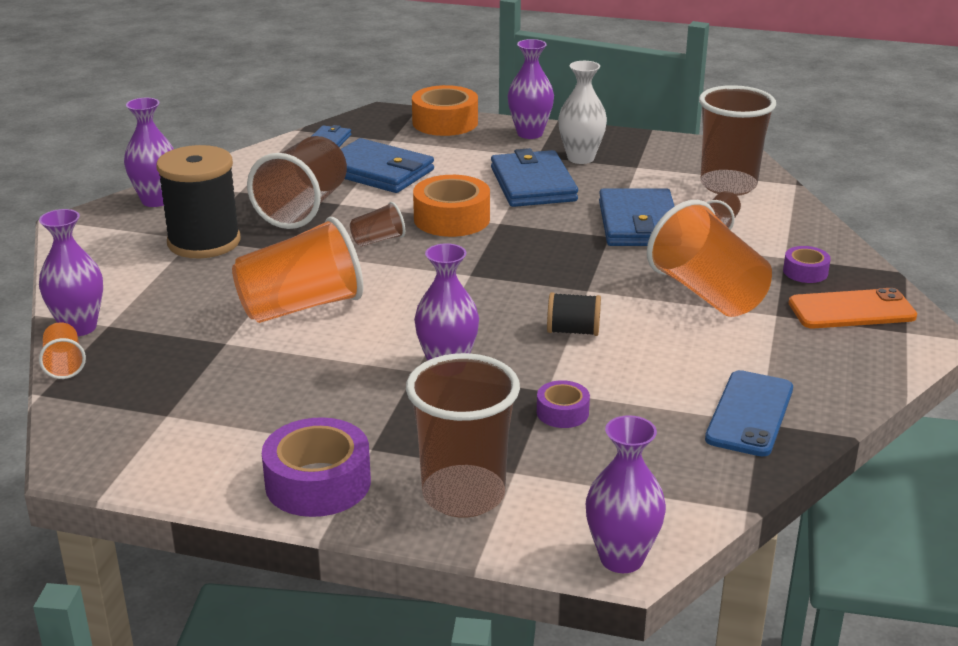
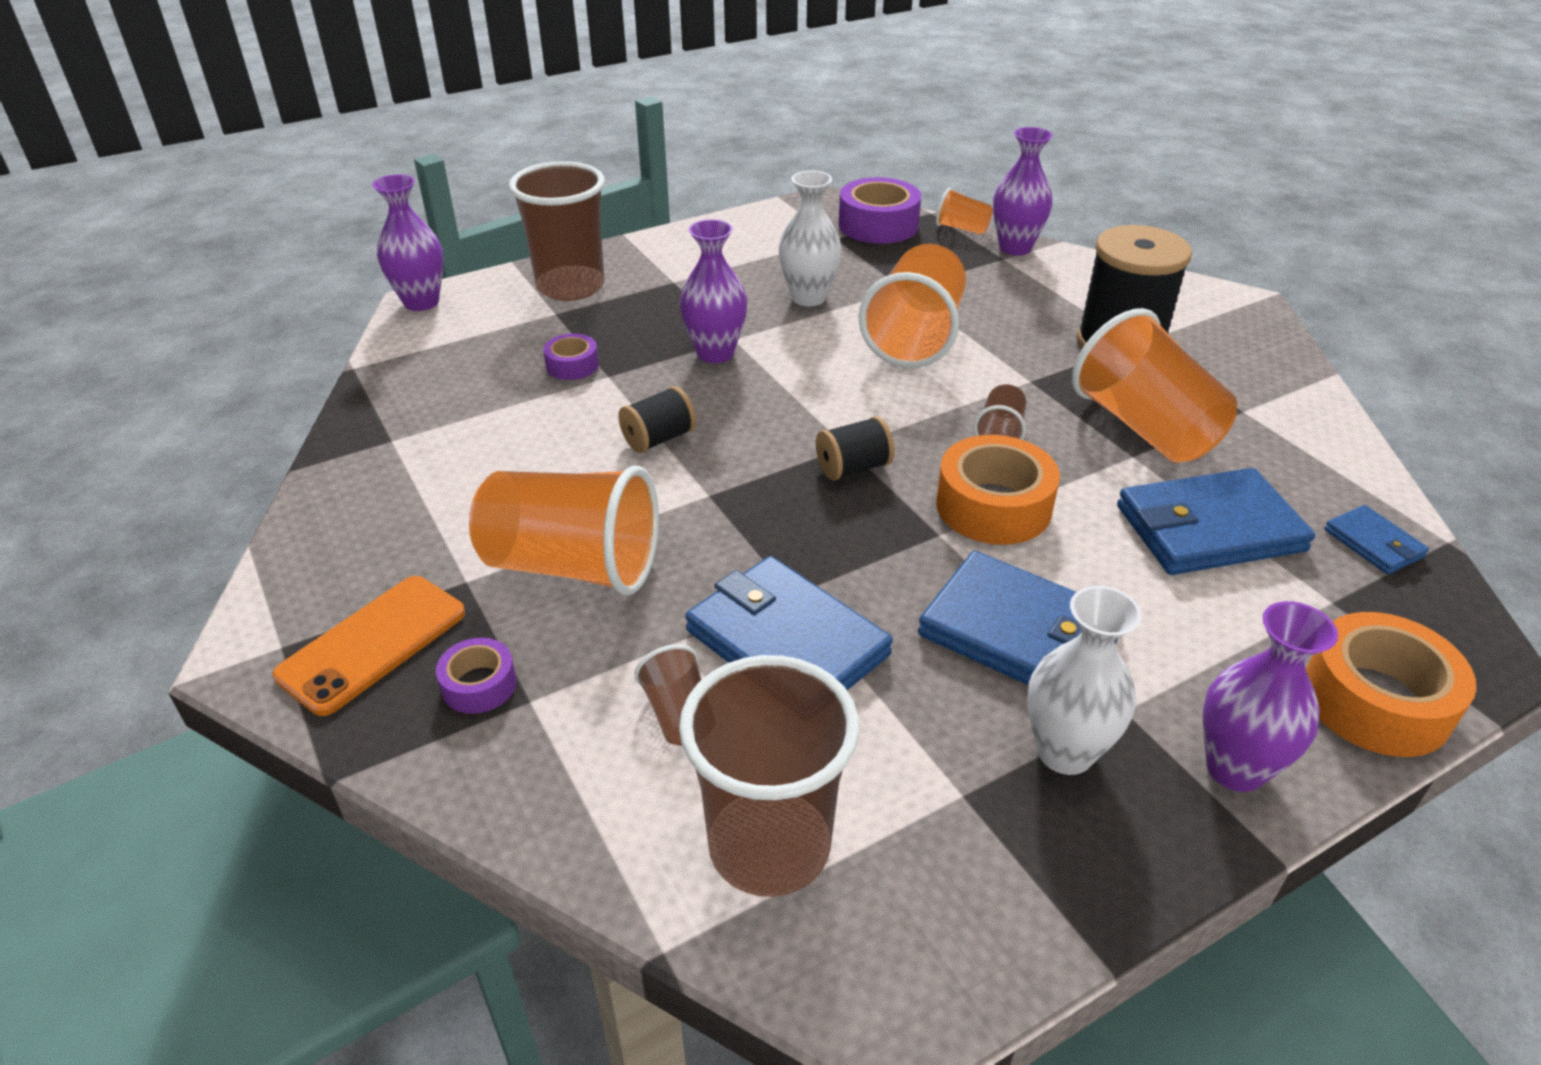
camera: 135 degrees right, 10 degrees up
(156, 200) = (1265, 357): purple vase -> none
(303, 208) = (1145, 428): brown cup -> orange cup
(303, 372) = (808, 298): none -> white vase
(318, 483) = (672, 252): purple tape -> purple tape (878, 225)
(487, 264) = (853, 468): none -> black spool
(750, 414) = (406, 443): blue phone -> none

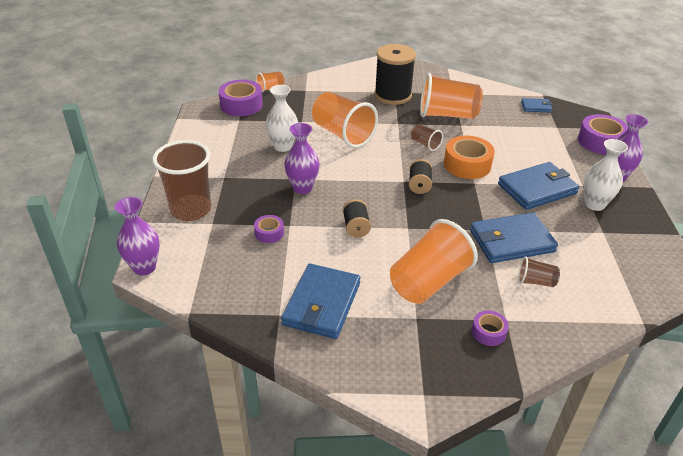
camera: 60 degrees left, 0 degrees up
(372, 644) = (442, 360): orange phone -> none
(769, 847) = (608, 282): brown cup -> none
(1015, 248) = (300, 84): purple vase -> none
(1209, 528) = (509, 130): blue wallet -> blue wallet (322, 304)
(1375, 701) = (600, 141): orange tape -> purple tape

